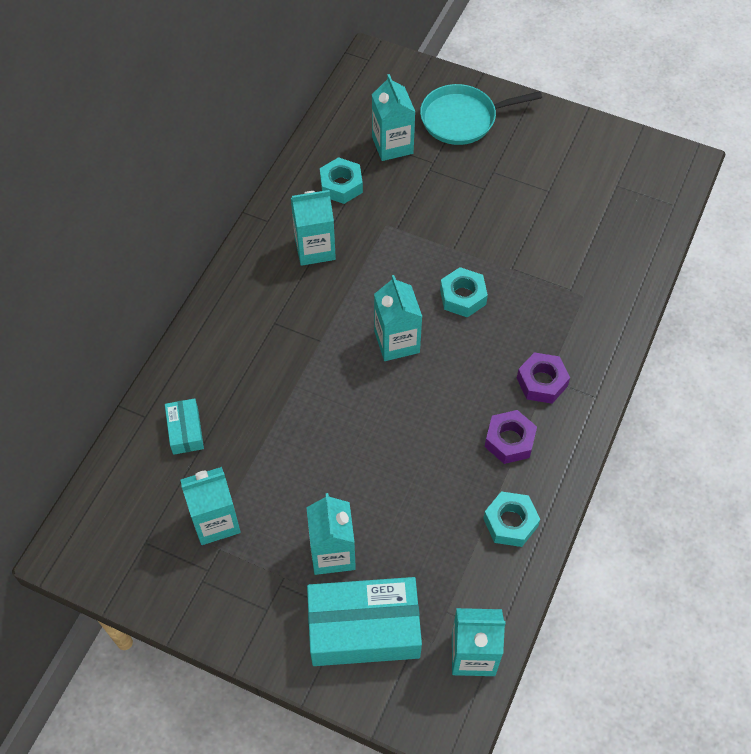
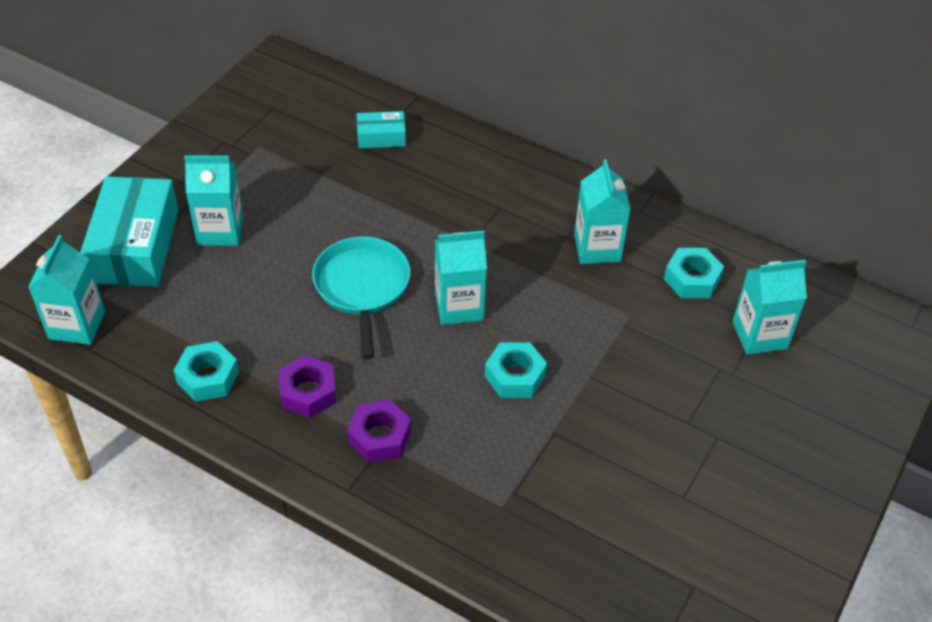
camera: 95 degrees right, 10 degrees down
(215, 521) = (279, 153): turquoise carton -> none
(462, 119) = (811, 416): turquoise pan -> turquoise pan (362, 287)

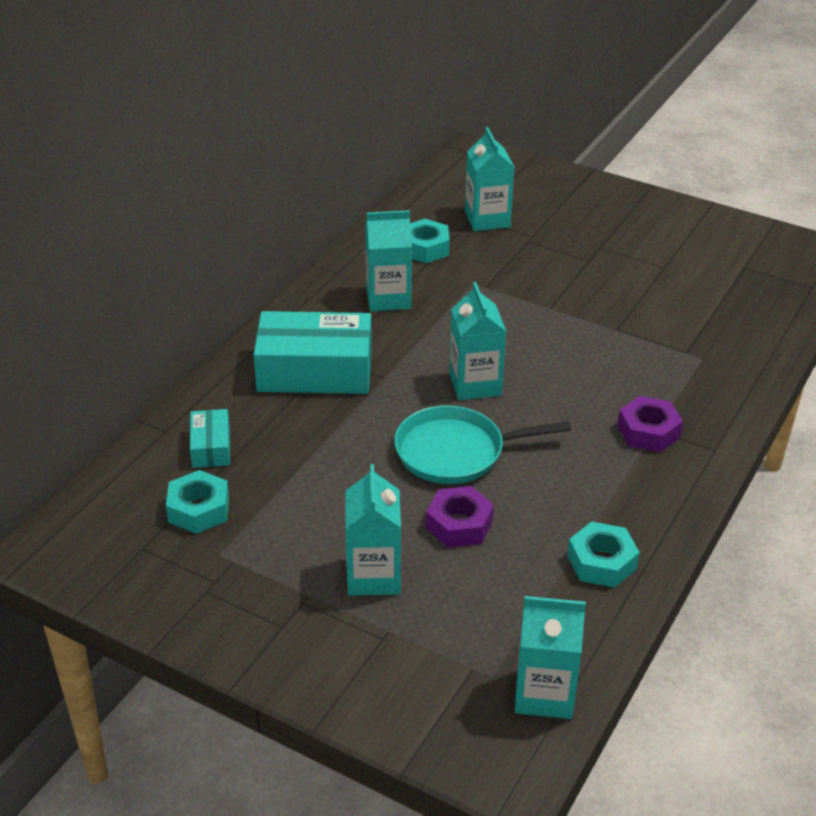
camera: 90 degrees left, 10 degrees down
(135, 246) = (404, 655): turquoise box -> turquoise box (315, 370)
(308, 392) = (605, 483): purple nut -> purple nut (459, 524)
(515, 376) = (557, 350): turquoise nut -> turquoise nut (199, 509)

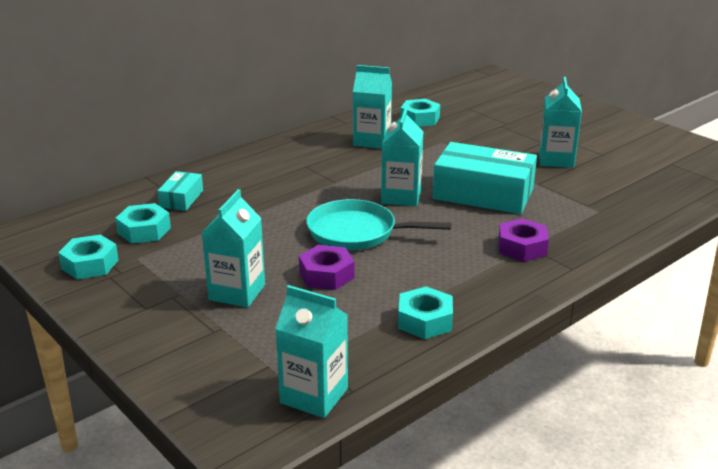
camera: 20 degrees right, 10 degrees down
(168, 579) = (90, 264): none -> turquoise nut
(315, 370) = (288, 170): turquoise box -> turquoise box (483, 194)
(487, 219) = (478, 110): turquoise carton -> turquoise carton (556, 160)

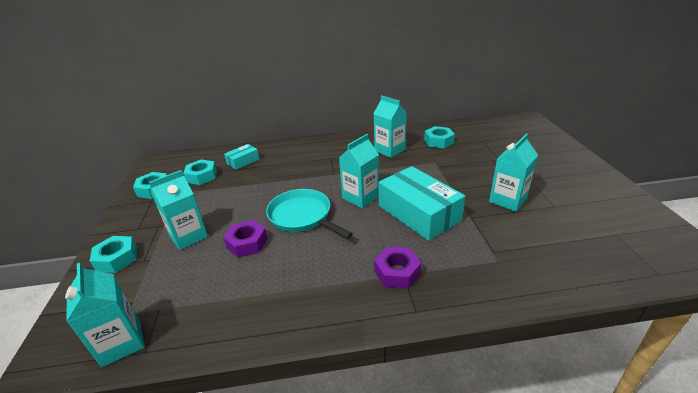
camera: 35 degrees right, 5 degrees up
(425, 320) = (257, 311): turquoise nut -> turquoise nut (117, 259)

